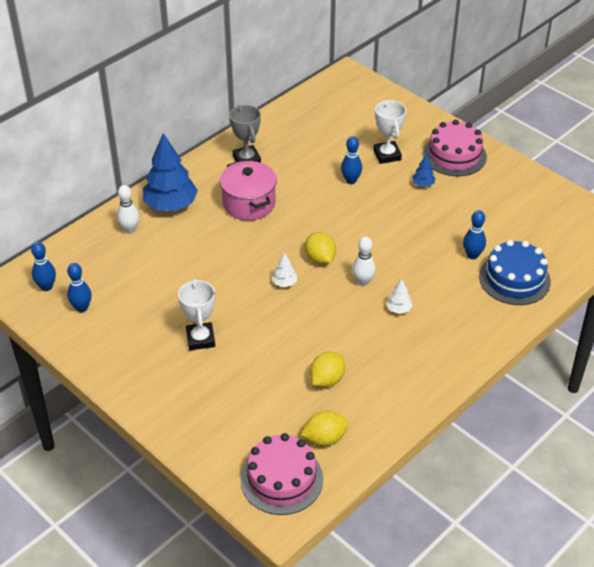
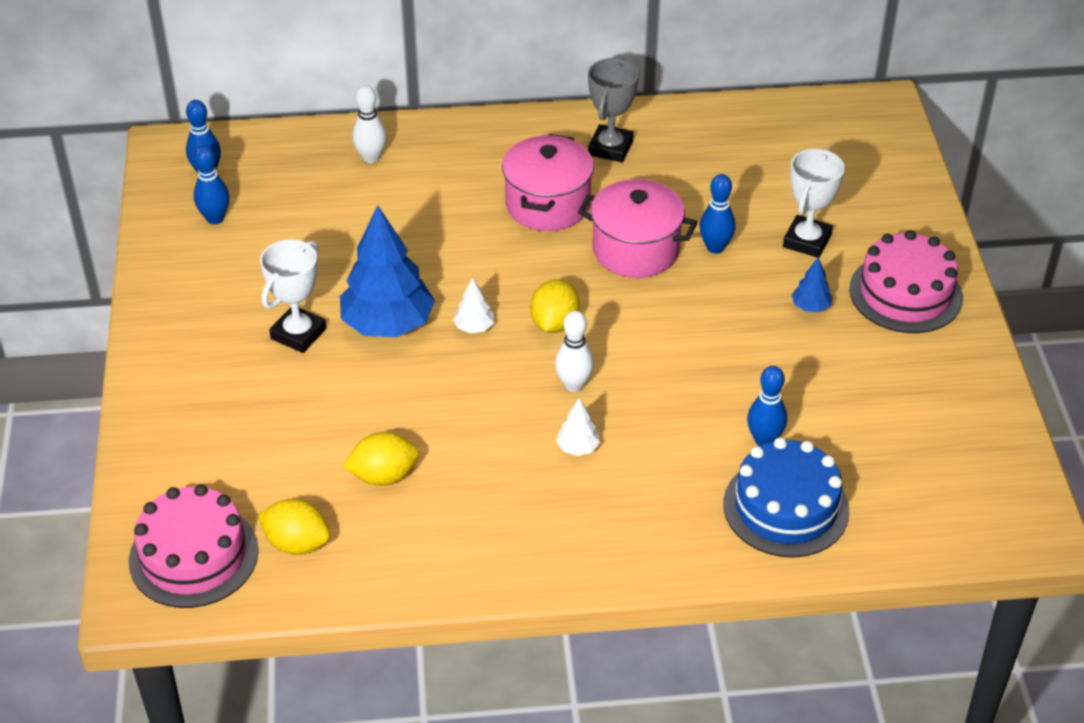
camera: 40 degrees right, 0 degrees up
(171, 205) = (452, 154): blue tree -> blue tree (388, 325)
(316, 202) = (635, 250): none -> pink pot

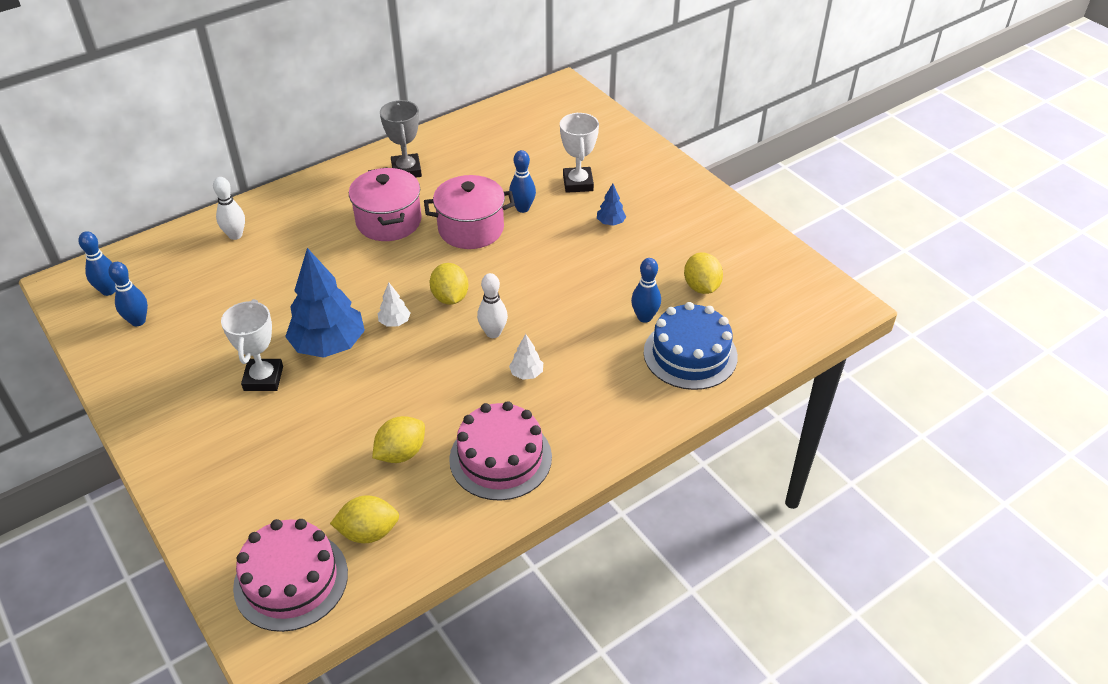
camera: 30 degrees left, 0 degrees up
(863, 432) = (701, 287): none -> yellow lemon
(905, 293) = (661, 193): pink cake -> pink cake (500, 458)

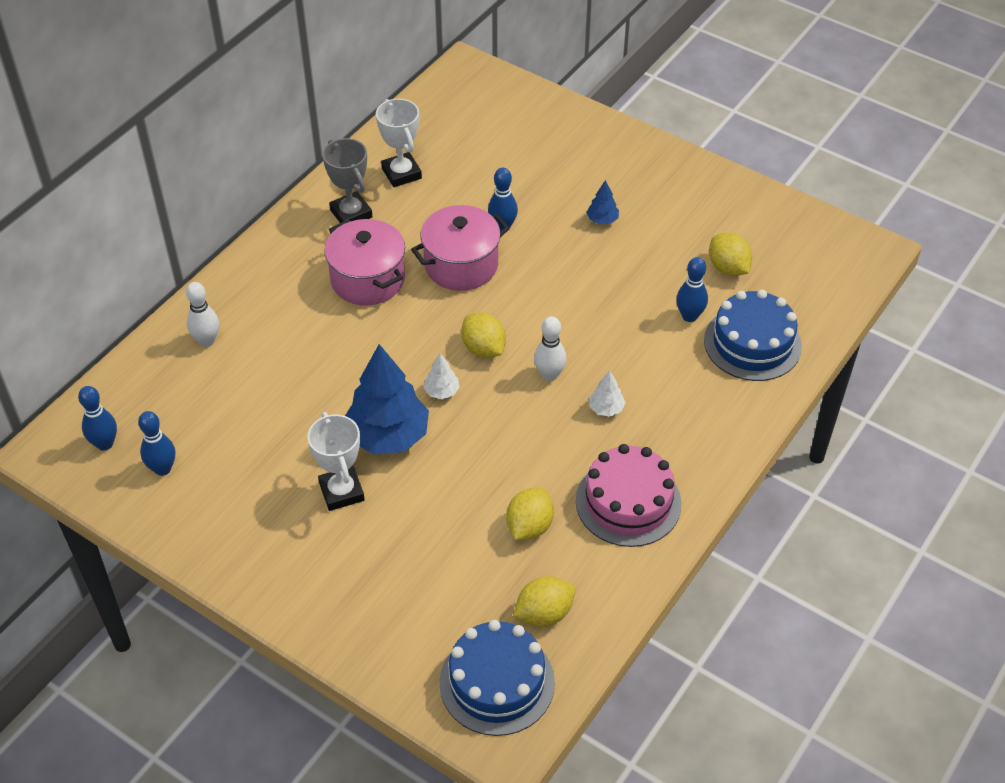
camera: 20 degrees left, 5 degrees up
(291, 580) = (497, 682): pink cake -> blue cake
(578, 183) = (544, 182): white trophy -> white trophy (401, 173)

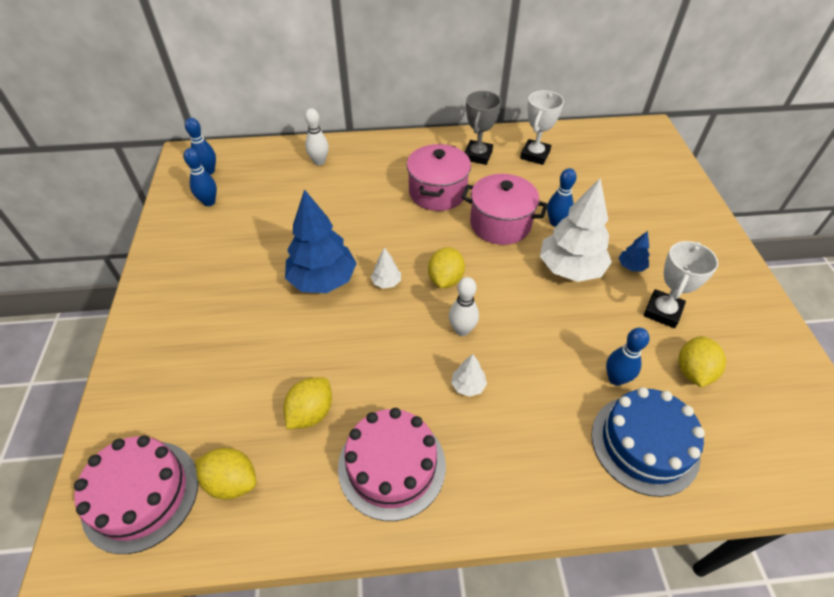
camera: 50 degrees right, 0 degrees up
(341, 492) = (256, 287): white trophy -> white trophy (662, 311)
(497, 682) = (141, 495): blue cake -> pink cake
(529, 526) = (311, 413): yellow lemon -> yellow lemon turned 45 degrees counterclockwise
(563, 259) = (570, 269): none -> white tree

